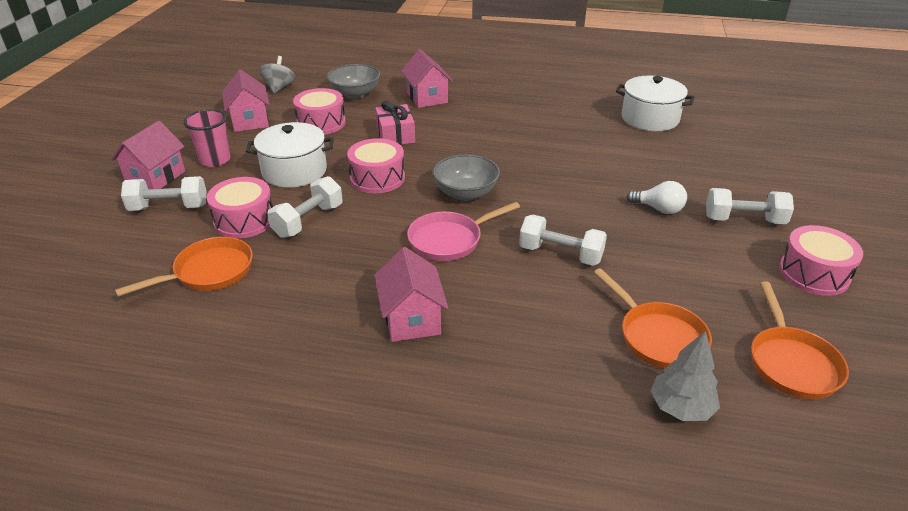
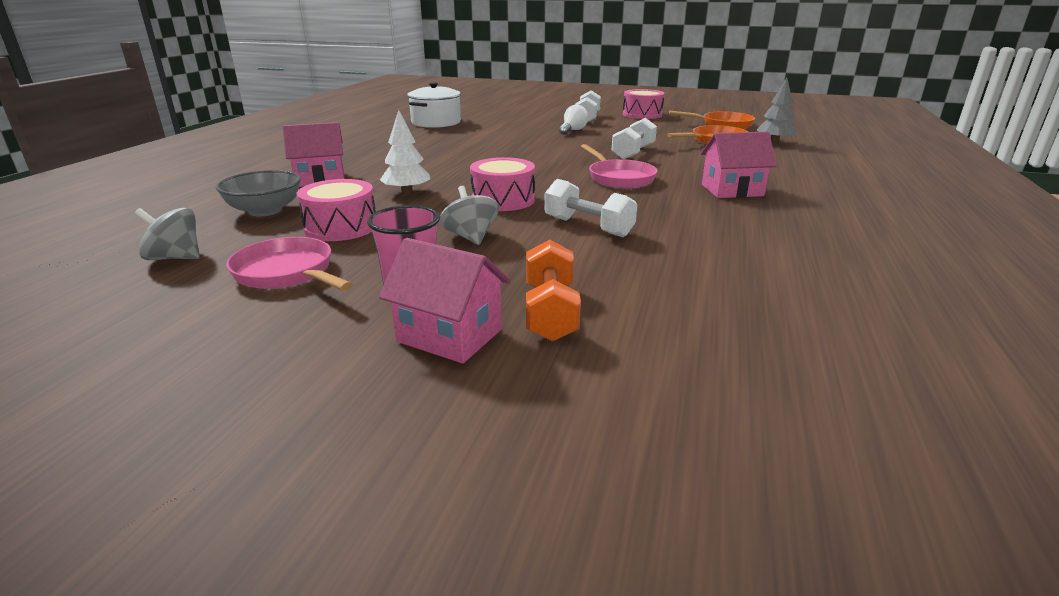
camera: 85 degrees left, 10 degrees down
(169, 207) = (550, 312): white dumbbell -> orange dumbbell
(209, 272) = (700, 270): orange pan -> none
(244, 220) = (586, 258): pink drum -> none
(250, 121) = (287, 273): pink house -> pink pan
(294, 171) = (470, 237): white pot -> grey spinning top
(395, 135) = (407, 192): pink gift -> white tree
(465, 193) = (541, 171): grey bowl -> none

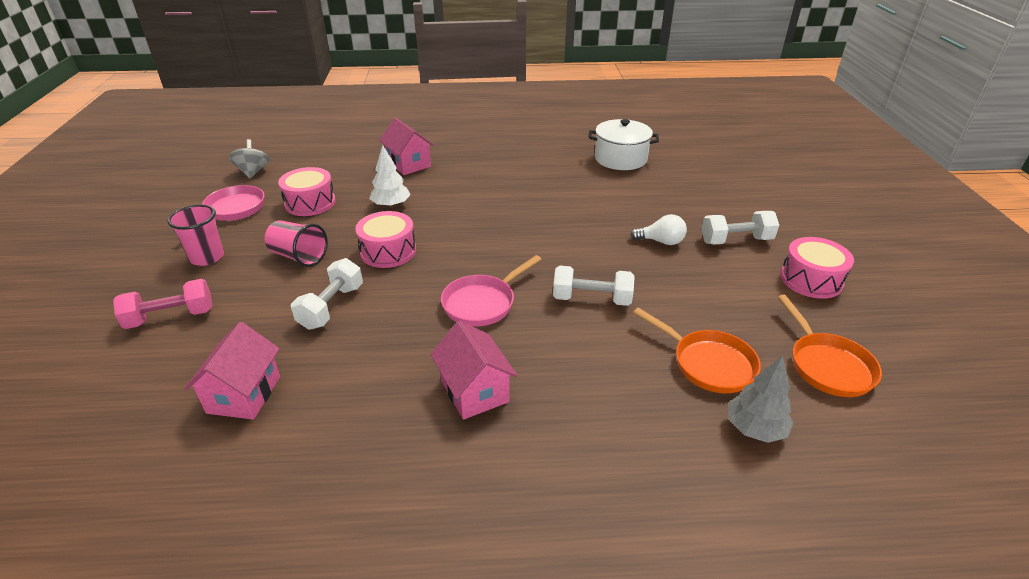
camera: 70 degrees right, 10 degrees up
(265, 211) = (335, 169): grey bowl -> none
(449, 335) = (145, 286): pink house -> pink house (244, 394)
(470, 237) = (299, 256): grey spinning top -> pink cup
(550, 312) = (171, 317): orange dumbbell -> pink dumbbell

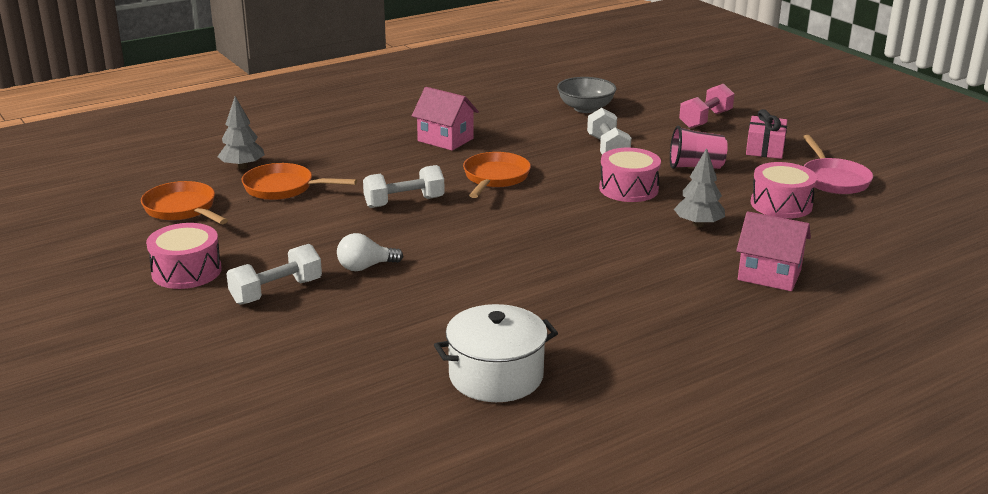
camera: 150 degrees right, 10 degrees down
(207, 257) = (765, 148): pink cup -> pink gift
(244, 394) = (585, 108): pink house -> grey bowl
(253, 172) = (911, 215): grey spinning top -> none
(391, 205) = (698, 224): white tree -> grey tree
(482, 303) = (495, 178): pink pan -> orange pan

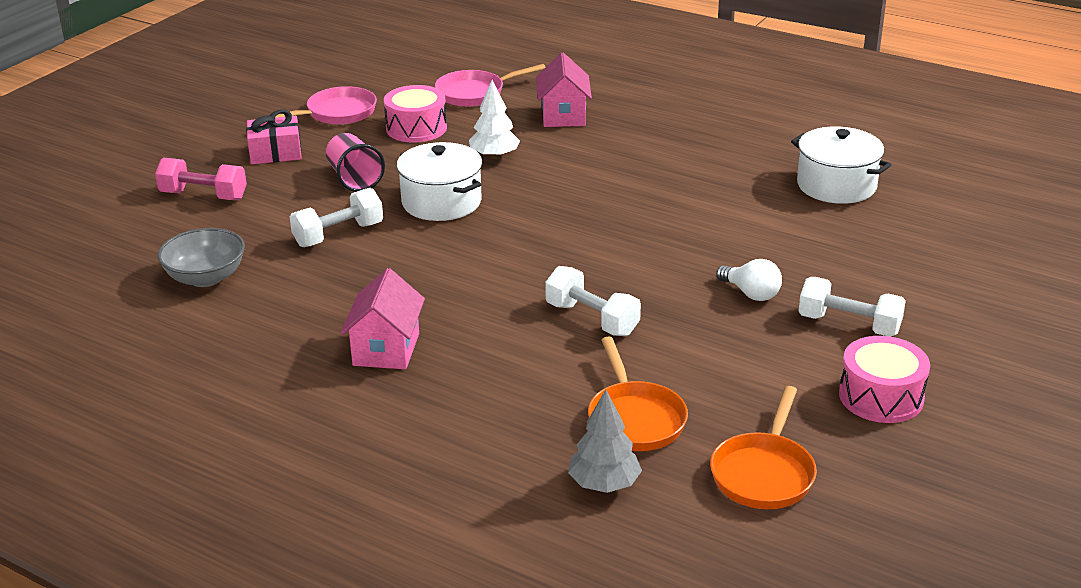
camera: 115 degrees left, 5 degrees up
(495, 178) = (477, 282): orange pan -> none
(628, 189) = (441, 202): pink drum -> white pot
(698, 224) = (494, 156): grey tree -> white tree
(851, 244) = (474, 93): none -> pink pan

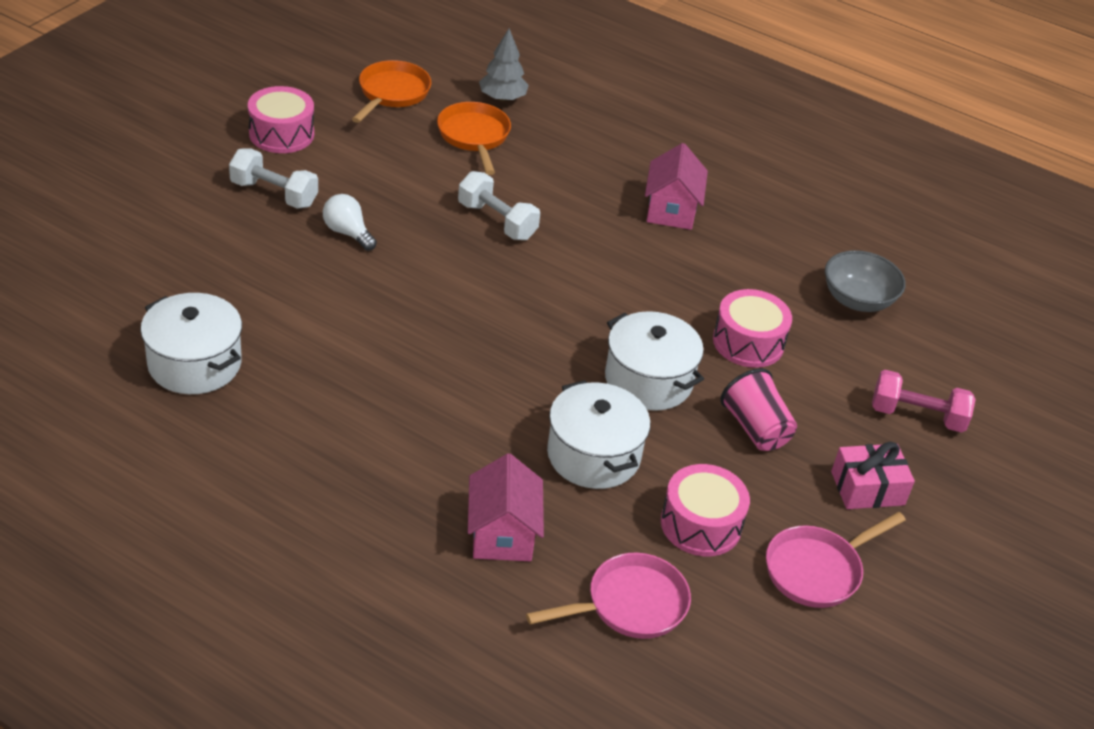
camera: 175 degrees right, 10 degrees up
(338, 235) = (748, 342): white dumbbell -> pink drum
(494, 156) = (593, 455): white tree -> white pot

